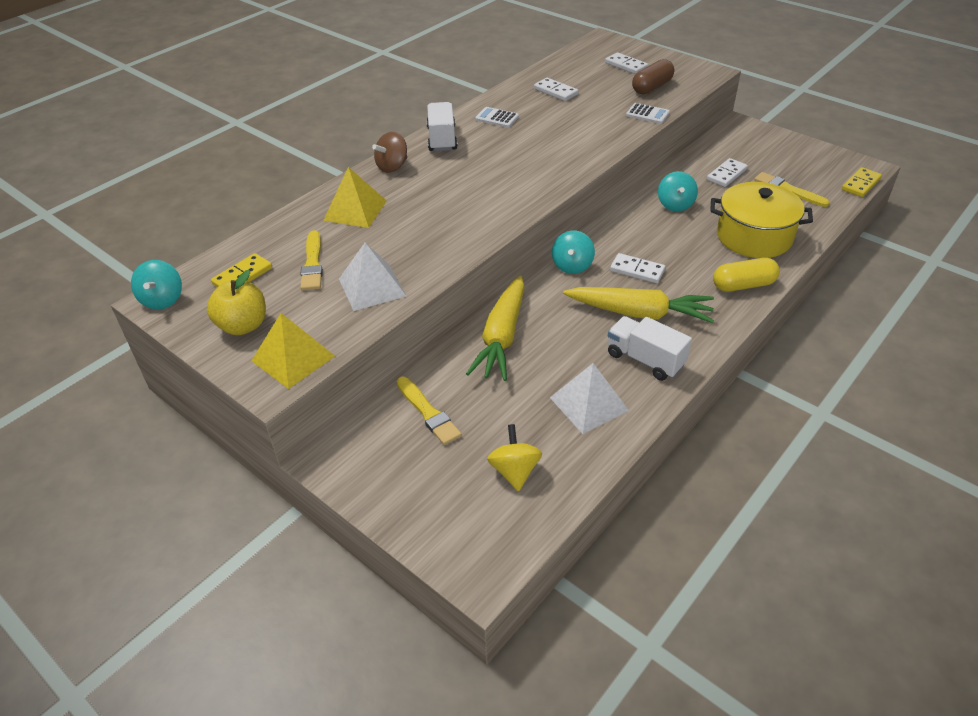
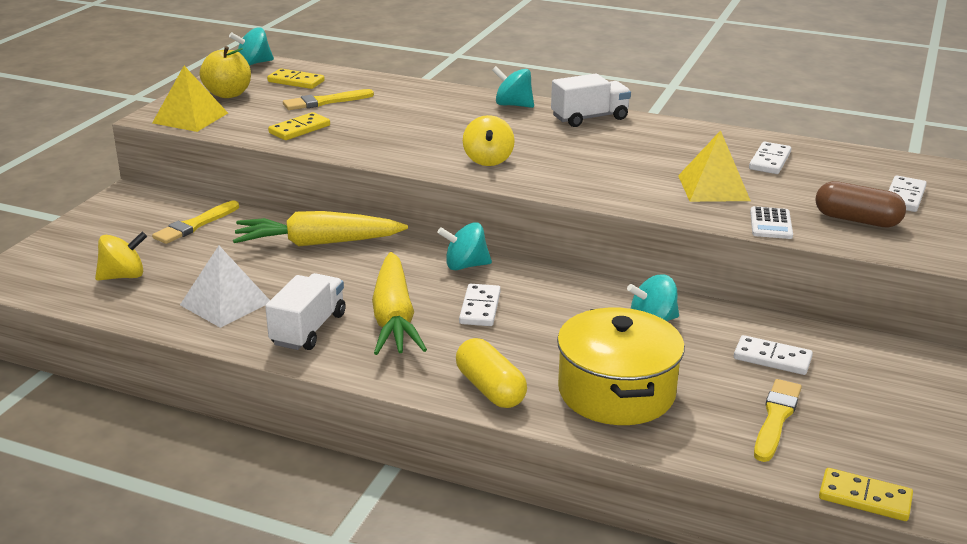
camera: 70 degrees right, 15 degrees down
(355, 210) = (421, 103): yellow pyramid -> yellow pyramid (713, 188)
(372, 287) = (299, 129): white pyramid -> yellow domino
(392, 167) = (513, 105): brown spinning top -> turquoise spinning top
(497, 118) = (665, 137): white calculator -> none
(497, 198) = (488, 160): none -> yellow spinning top

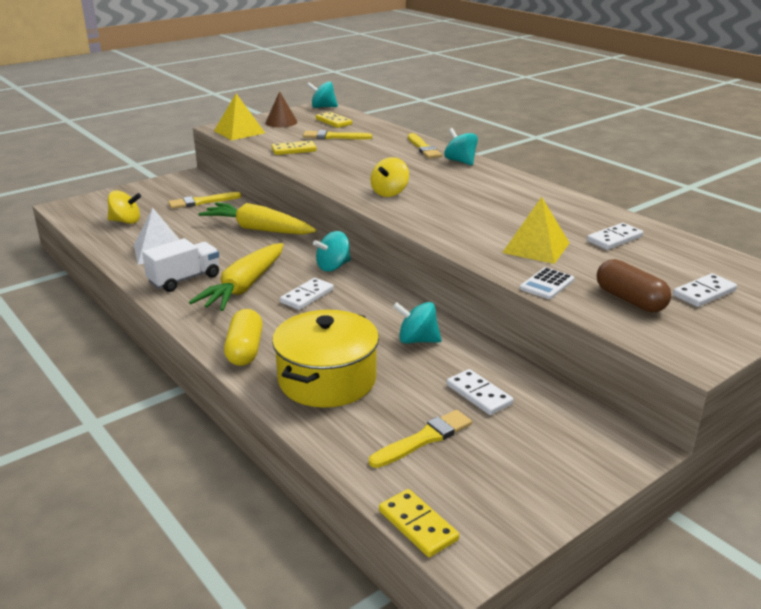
camera: 30 degrees right, 0 degrees up
(228, 94) = (281, 122): yellow apple -> brown cone
(451, 96) = (423, 148): none -> yellow brush
(465, 266) = (333, 266): turquoise spinning top -> turquoise spinning top turned 60 degrees counterclockwise
(589, 118) = (506, 180): white truck -> none

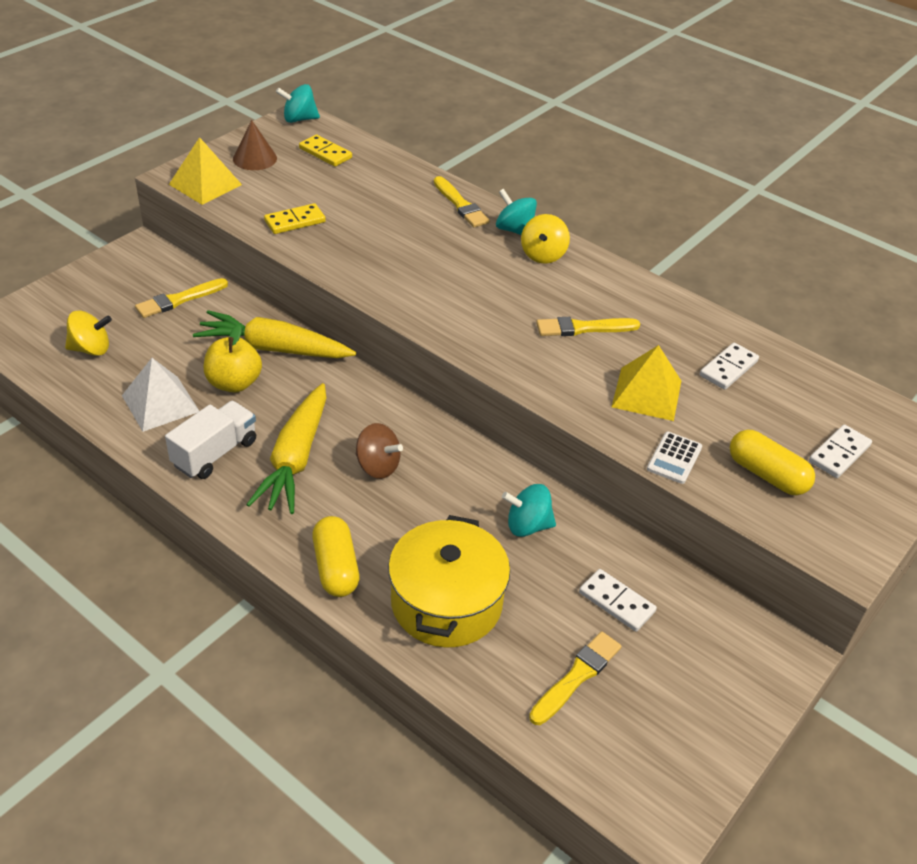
camera: 15 degrees left, 15 degrees up
(219, 245) = (234, 383): none -> yellow apple
(307, 296) = (377, 466): white domino -> brown spinning top
(333, 266) = (392, 410): turquoise spinning top -> none
(334, 137) = (338, 187): yellow brush -> yellow brush (583, 328)
(389, 193) = (447, 303): yellow spinning top -> yellow spinning top (543, 255)
(418, 525) = (604, 795): yellow domino -> none
(630, 300) = (766, 475): brown capsule -> yellow capsule

